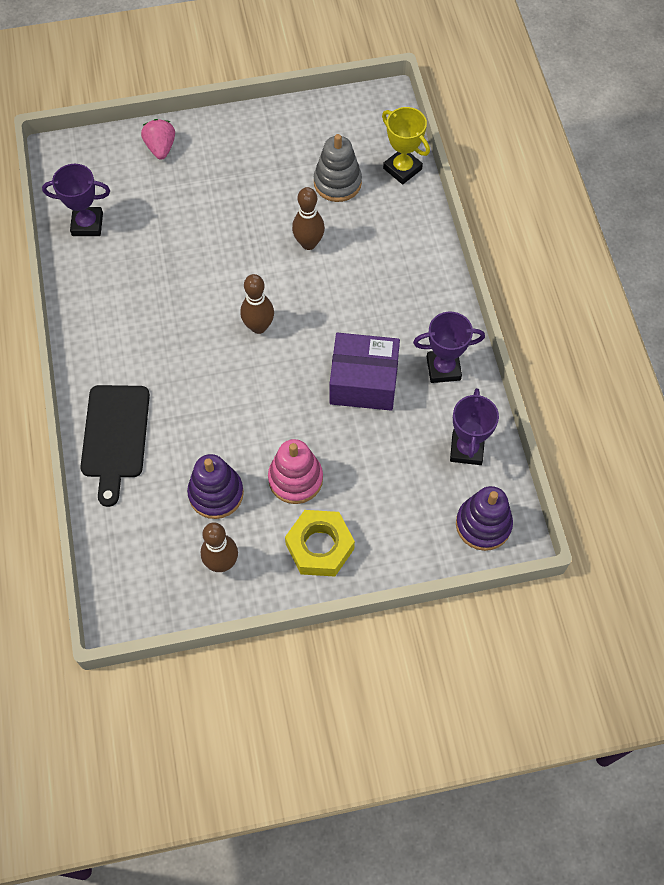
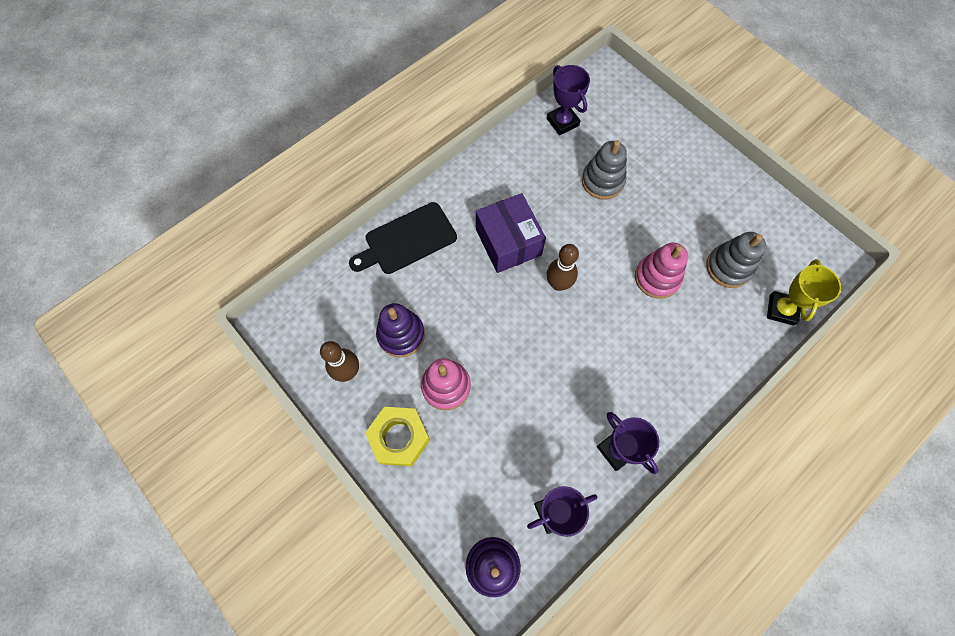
camera: 60 degrees right, 5 degrees up
(161, 148) = (661, 129): pink strawberry -> none
(179, 228) = (602, 181): none -> grey stacking toy
(308, 243) = (657, 278): brown bowling pin -> pink stacking toy
(363, 382) = (562, 391): purple box -> purple box (508, 242)

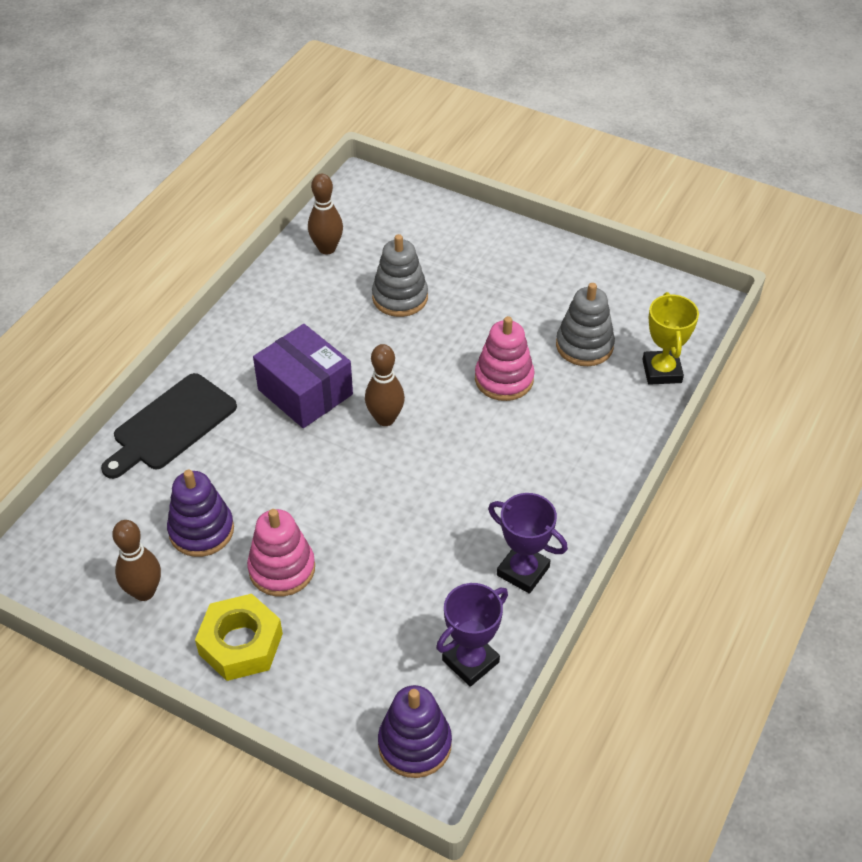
camera: 20 degrees left, 20 degrees down
(562, 122) = (327, 248): purple trophy -> brown bowling pin

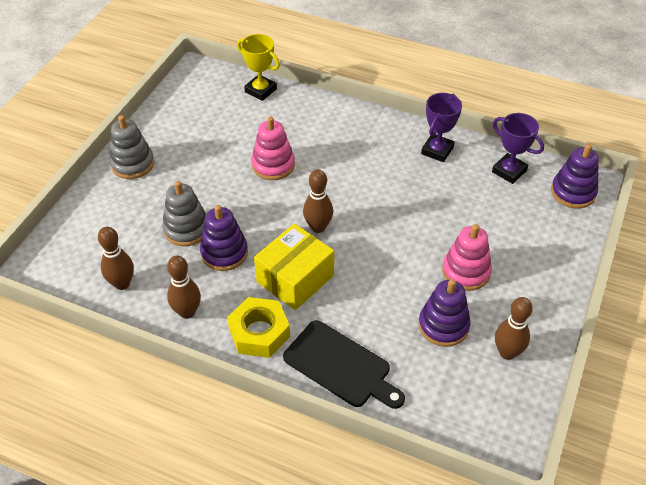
camera: 95 degrees left, 0 degrees up
(241, 644) = (532, 286): yellow nut -> yellow nut (259, 332)
(276, 299) = (187, 312): none -> brown bowling pin
(305, 392) = (295, 278): purple box -> yellow box
(357, 330) = (224, 253): none -> purple stacking toy
(584, 345) = (238, 126): grey stacking toy -> grey stacking toy (132, 164)
(662, 371) = (260, 90): yellow trophy -> yellow trophy turned 45 degrees clockwise

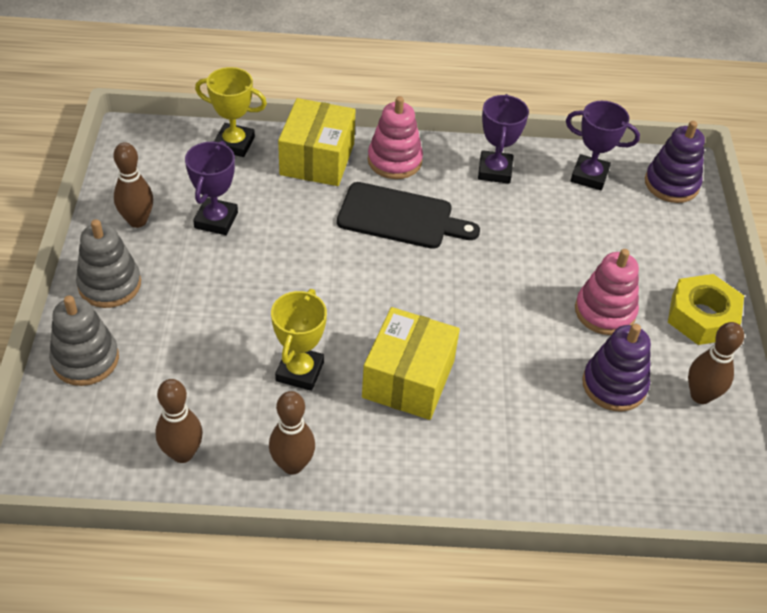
camera: 25 degrees left, 0 degrees up
(186, 229) = (232, 354): grey stacking toy -> grey stacking toy (85, 359)
(222, 139) = (216, 220): none -> purple trophy
(224, 253) = (300, 371): purple stacking toy -> yellow trophy
(259, 332) = (400, 463): yellow nut -> yellow nut (702, 317)
(273, 165) = (302, 239): pink stacking toy -> pink stacking toy (394, 161)
(312, 113) = (317, 159): none -> yellow box
(318, 227) = (402, 304): brown bowling pin -> brown bowling pin (137, 221)
(340, 366) = (522, 473): black cutting board -> black cutting board (400, 217)

